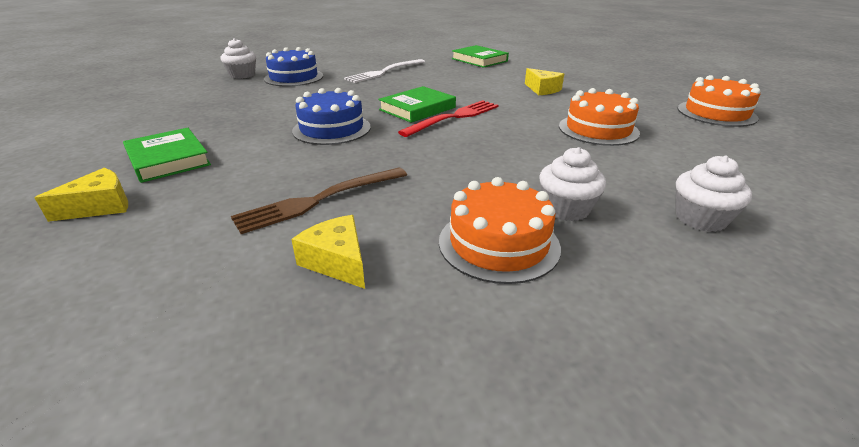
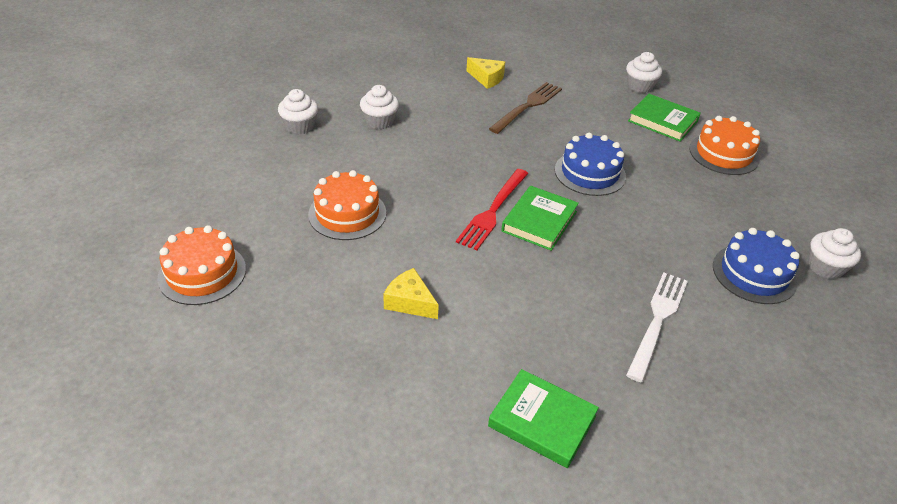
camera: 160 degrees right, 10 degrees up
(100, 206) = (640, 86): yellow cheese -> white cupcake
(498, 243) = (414, 96): orange cake -> orange cake (723, 154)

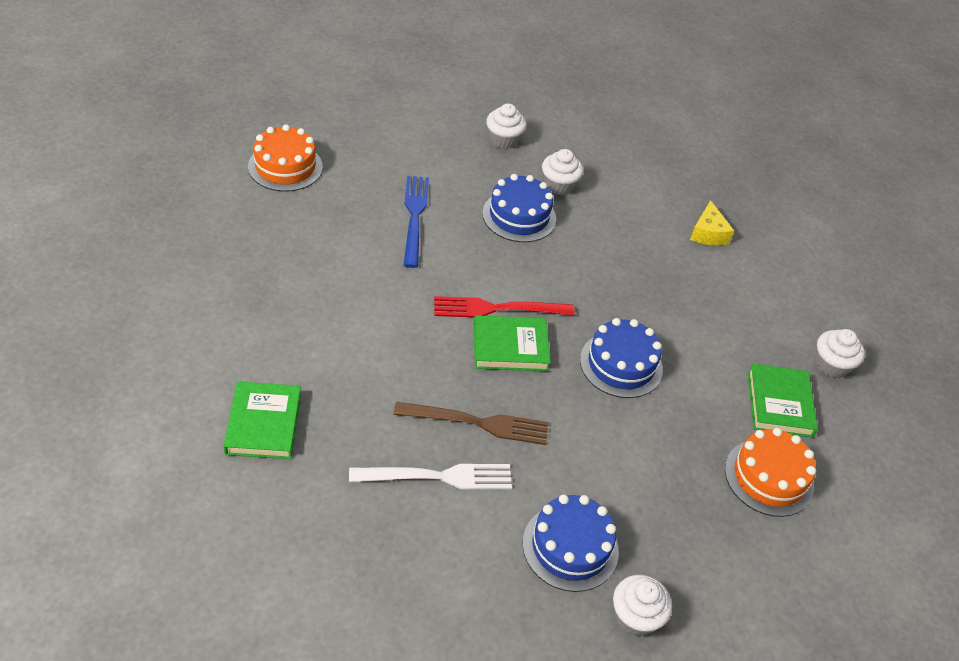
camera: 55 degrees right, 5 degrees up
(347, 213) = (414, 216): orange cake -> blue fork
(397, 156) = (519, 216): none -> blue cake
(410, 302) = (339, 295): yellow cheese -> none
(528, 106) = (691, 281): brown fork -> brown fork (479, 423)

